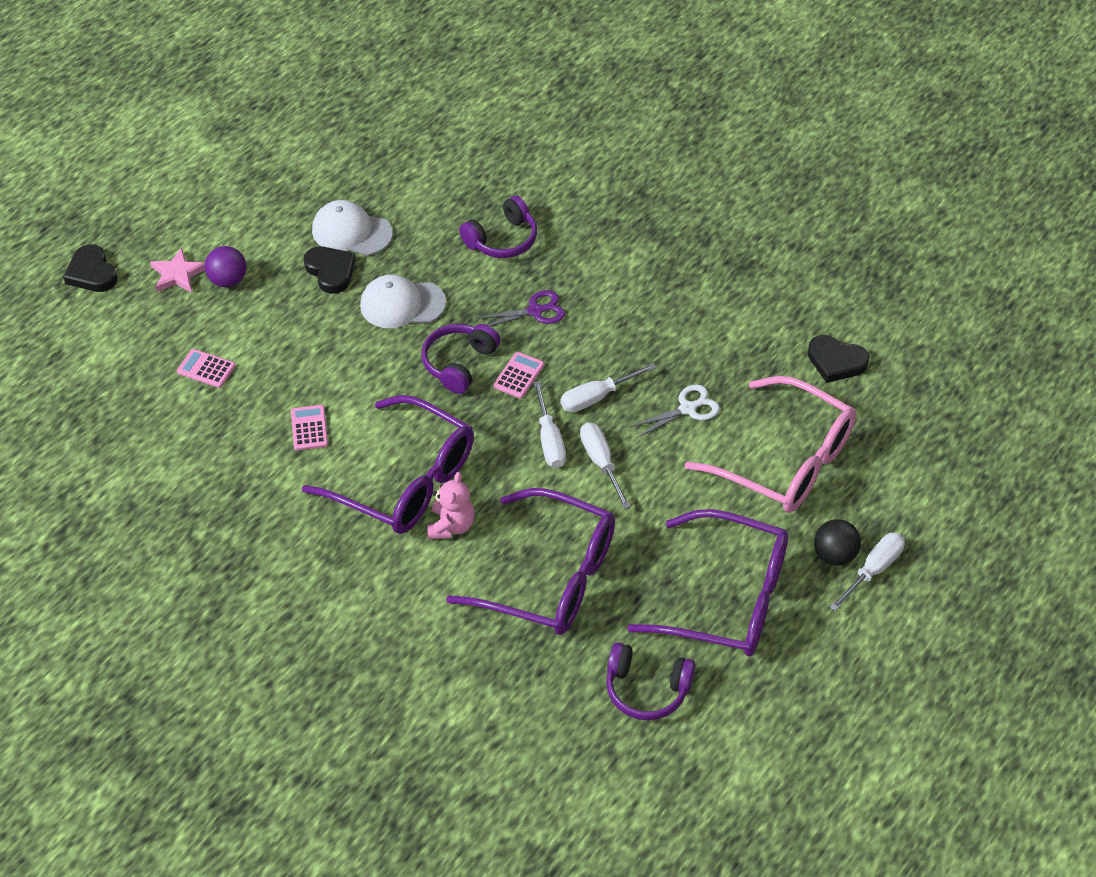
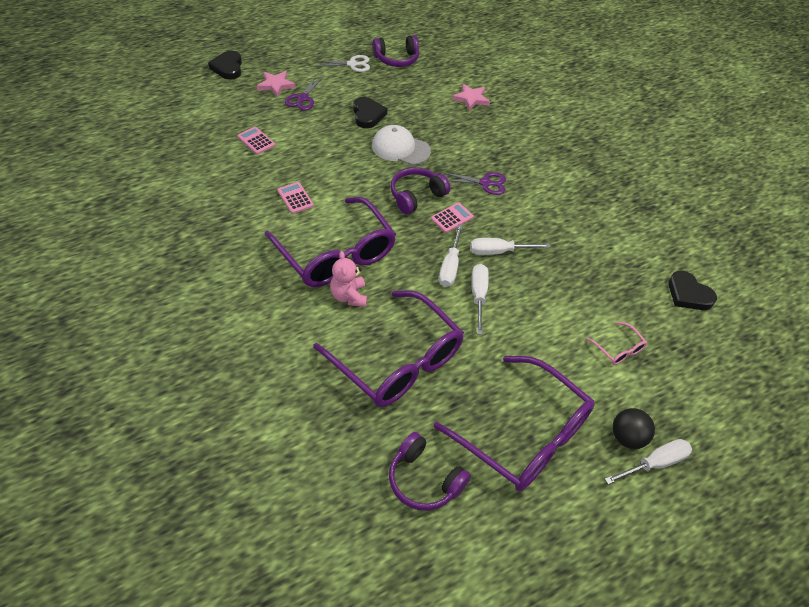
camera: 20 degrees right, 0 degrees up
(228, 280) = (303, 98): purple ball -> purple scissors
(309, 428) = (295, 198): pink calculator -> pink calculator turned 45 degrees counterclockwise
(351, 232) = (394, 98): white cap -> none
(451, 526) = (349, 296): pink teddy bear -> pink teddy bear turned 135 degrees clockwise
(454, 192) = (471, 99): none -> pink star
(502, 239) = (487, 135): purple headphones -> purple headphones (397, 59)
(687, 409) = (560, 284): white scissors -> white scissors (352, 64)
(785, 461) = (618, 349): pink glasses -> pink glasses, size x0.40

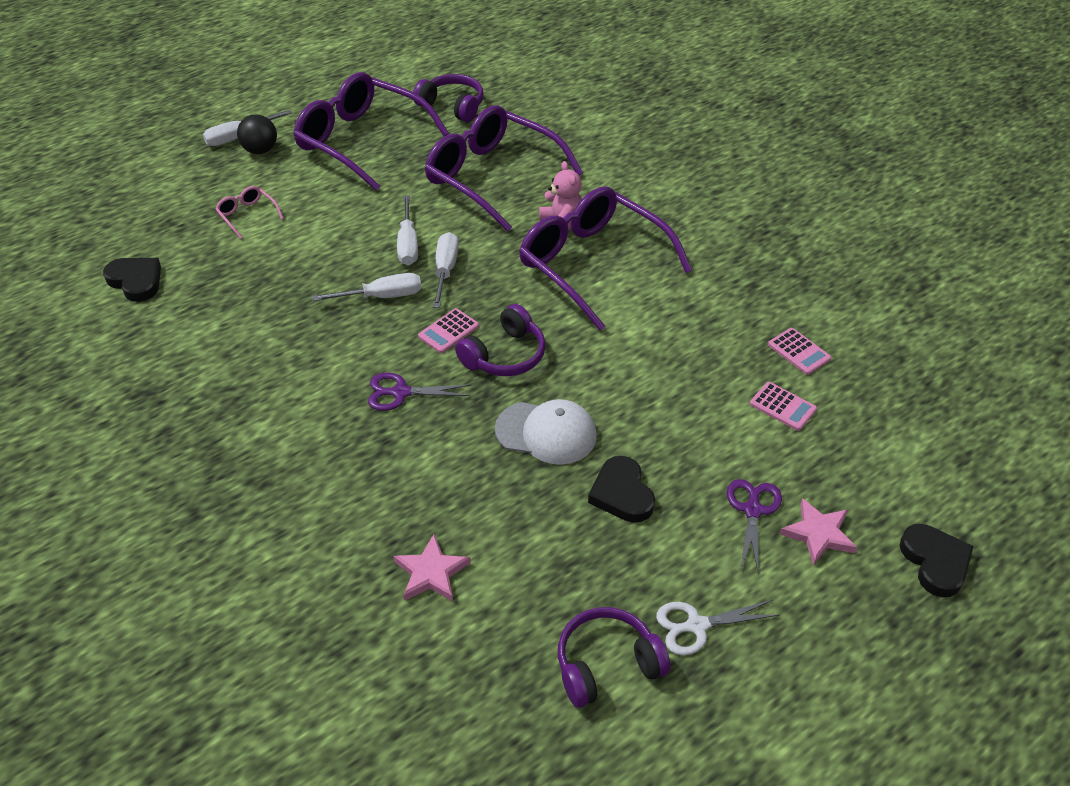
camera: 175 degrees right, 5 degrees down
(295, 198) = (676, 325): pink calculator -> pink calculator (799, 352)

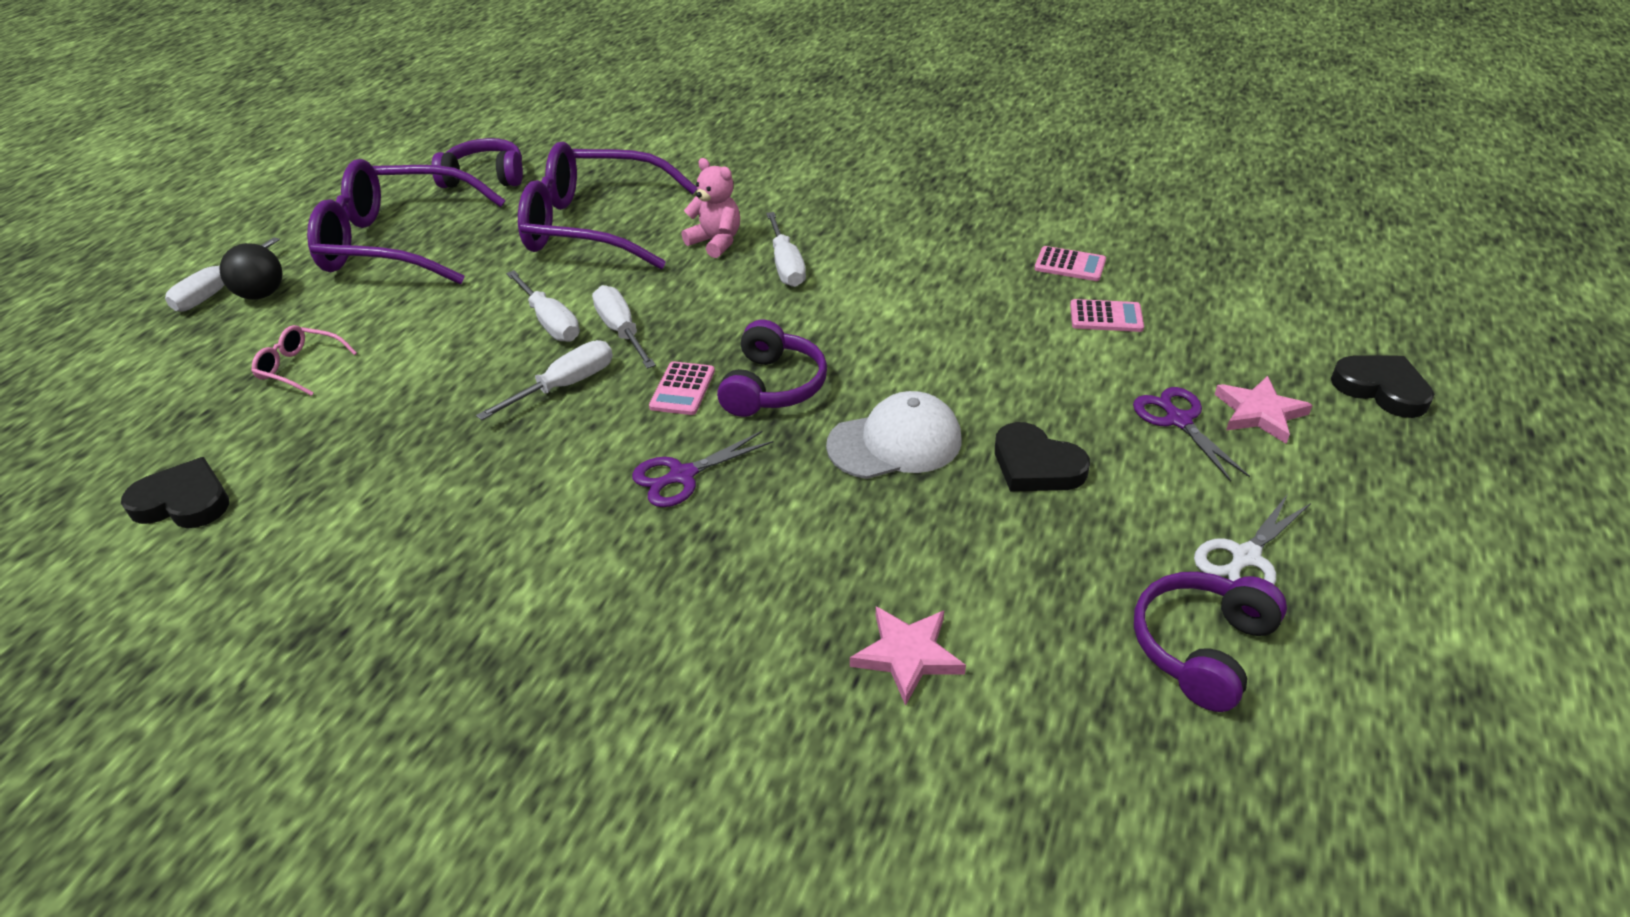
camera: 30 degrees left, 5 degrees down
(592, 264) = (786, 266): purple glasses -> white screwdriver

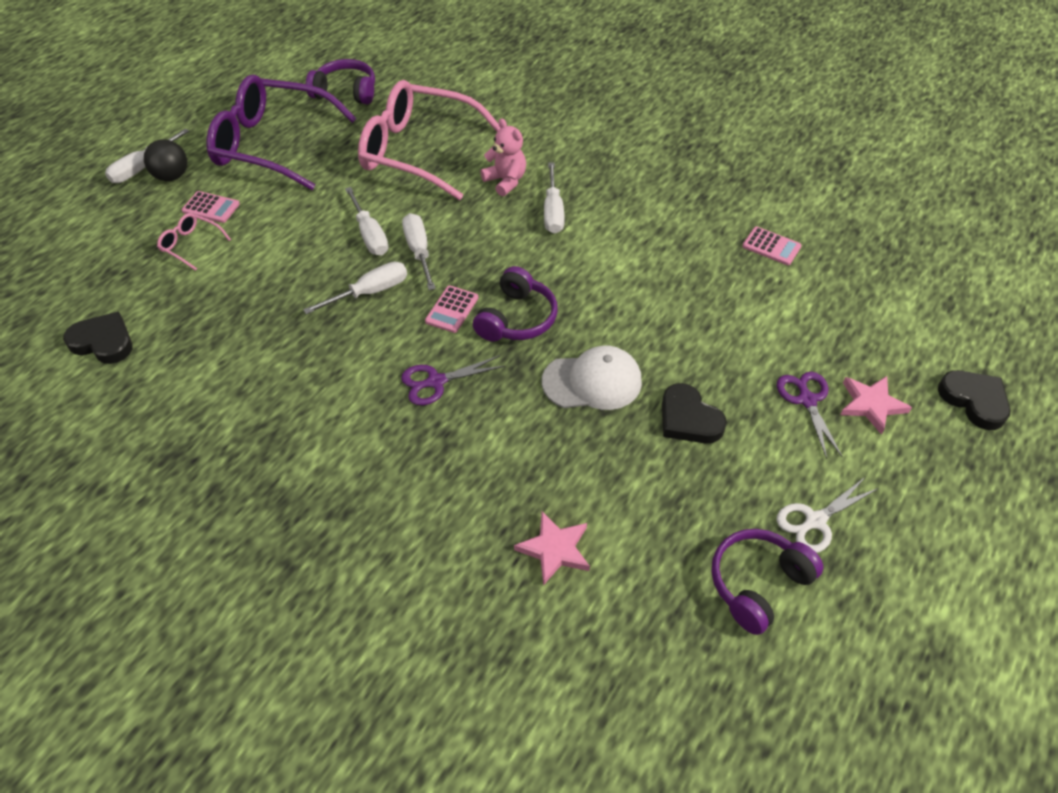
camera: 10 degrees right, 10 degrees up
(594, 226) = (418, 151): purple glasses -> pink glasses
(1106, 317) = (783, 299): pink calculator -> pink calculator (211, 207)

